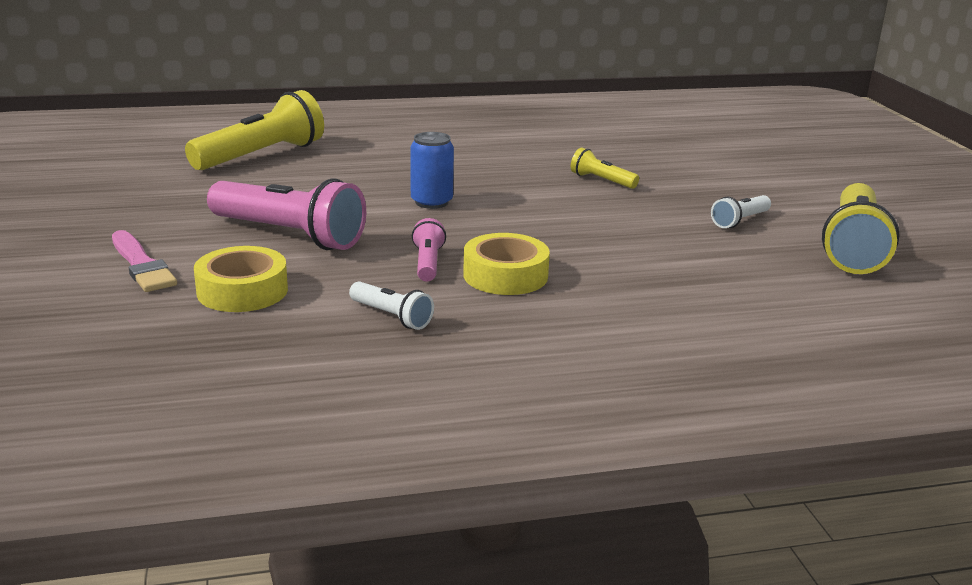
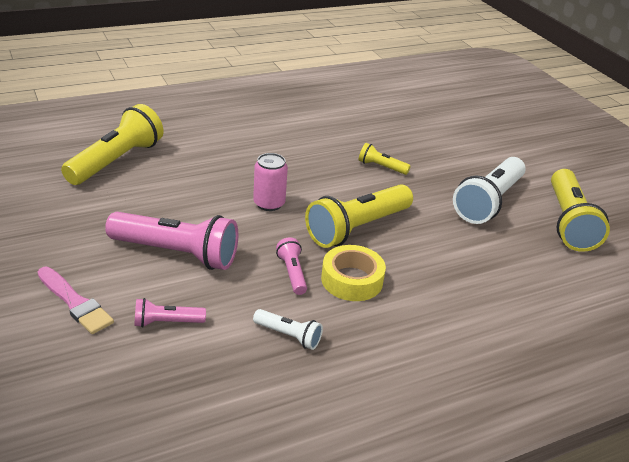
camera: 15 degrees left, 10 degrees up
(242, 291) = (167, 322): yellow tape -> pink flashlight
(431, 202) = (269, 203): blue can -> pink can
(538, 231) = (357, 228): none -> yellow flashlight
(740, 221) = (488, 202): white flashlight -> white flashlight, size x2.07

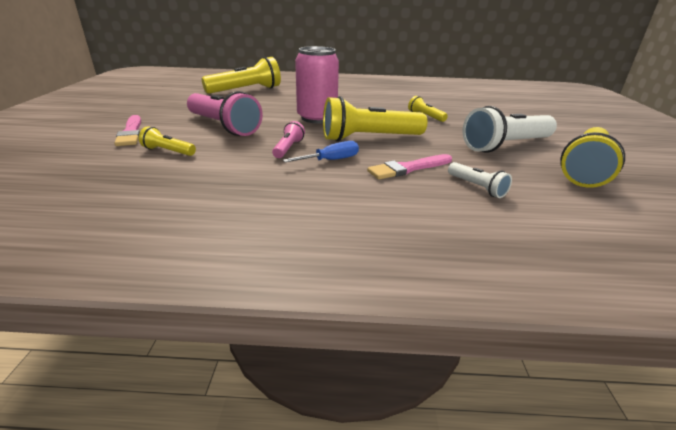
camera: 30 degrees right, 5 degrees down
(167, 322) = (168, 151): pink flashlight -> yellow flashlight
(269, 203) = (317, 118): pink can -> pink can, size x1.62
(288, 336) = (239, 176): white flashlight -> white flashlight (477, 187)
(352, 280) = (330, 160): yellow tape -> blue screwdriver
(431, 269) = (408, 168): none -> pink brush

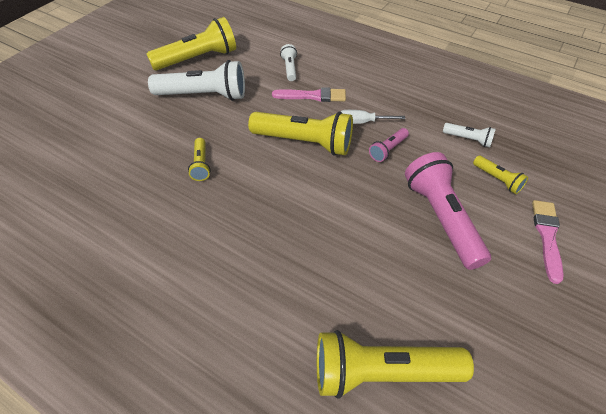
camera: 150 degrees left, 20 degrees up
(199, 172) = (468, 139): none -> white flashlight
(317, 118) = (325, 204): pink can -> none
(330, 160) = (362, 122): blue screwdriver -> white screwdriver

